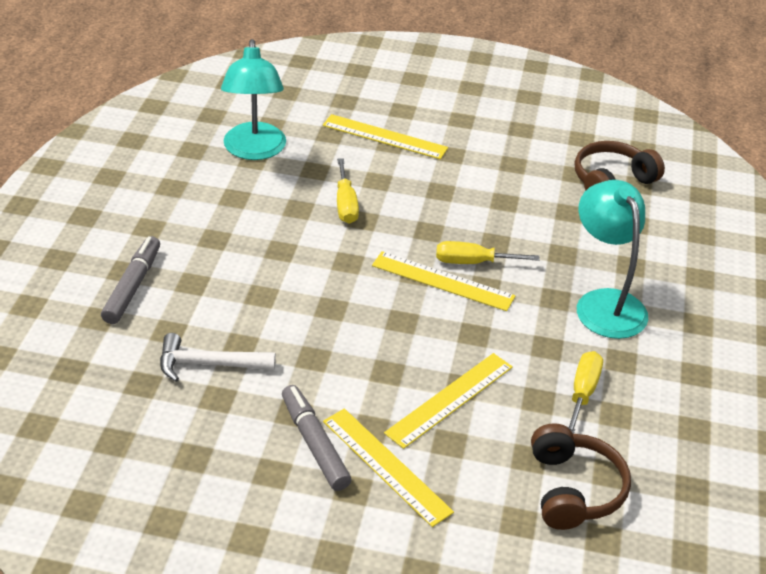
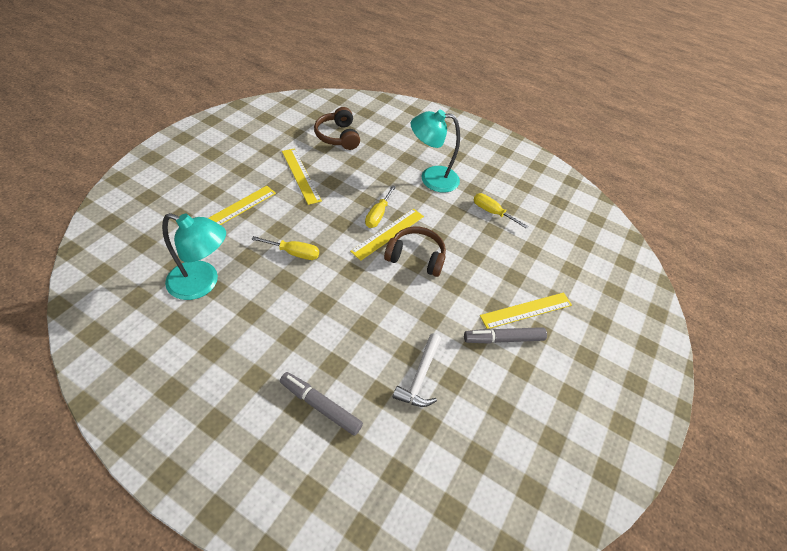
camera: 75 degrees left, 10 degrees up
(450, 399) = (483, 265): yellow ruler -> yellow ruler (301, 175)
(573, 489) = (554, 241): brown headphones -> brown headphones (416, 257)

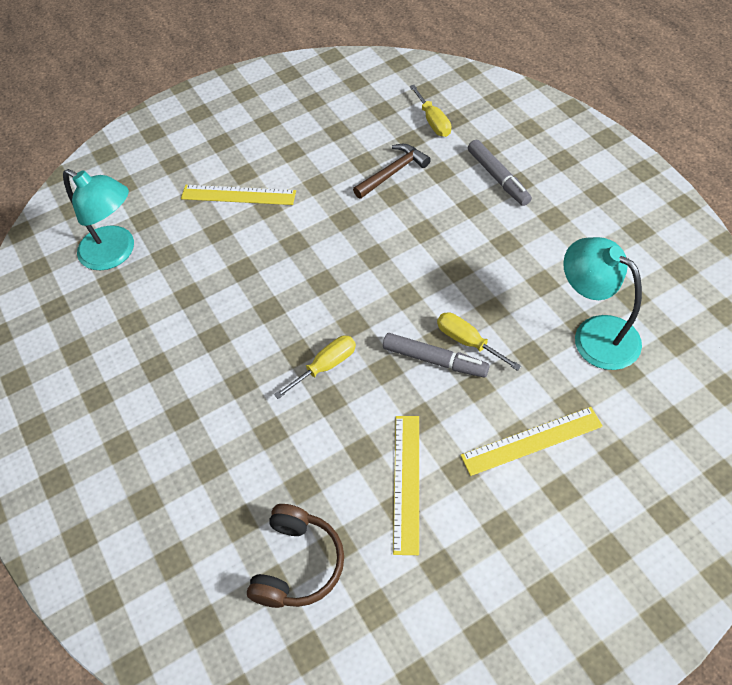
camera: 140 degrees left, 5 degrees up
(388, 233) = (329, 332): yellow ruler -> none
(416, 257) = (315, 289): brown headphones -> none
(420, 377) = (393, 172): white hammer -> brown hammer
(431, 178) = (202, 408): turquoise lamp -> turquoise lamp (116, 253)
(492, 212) = (164, 321): yellow screwdriver -> yellow screwdriver (433, 121)
(503, 339) = (287, 178): grey marker -> grey marker (435, 360)

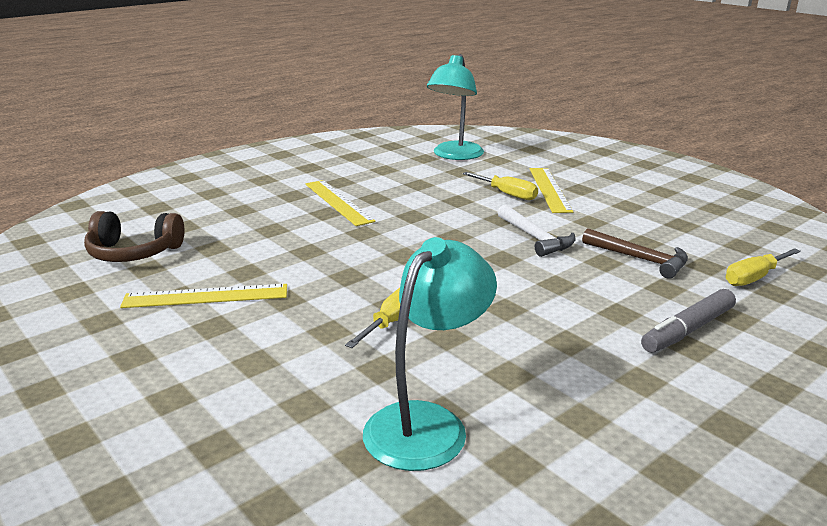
camera: 75 degrees right, 30 degrees down
(326, 366) = (347, 246): yellow screwdriver -> yellow screwdriver (507, 194)
(341, 227) = (535, 238): none -> white hammer
(435, 360) = (363, 302): grey marker -> none
(531, 441) = (248, 372): yellow ruler -> yellow ruler (338, 202)

